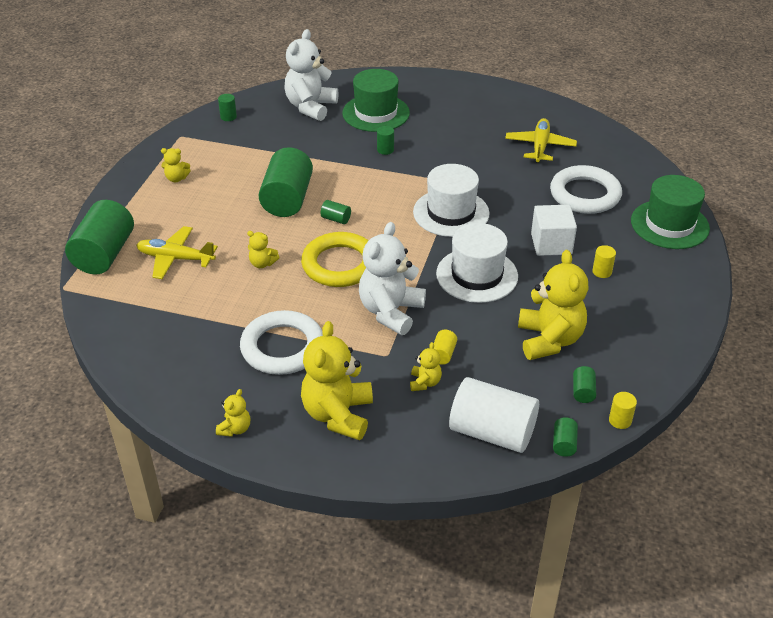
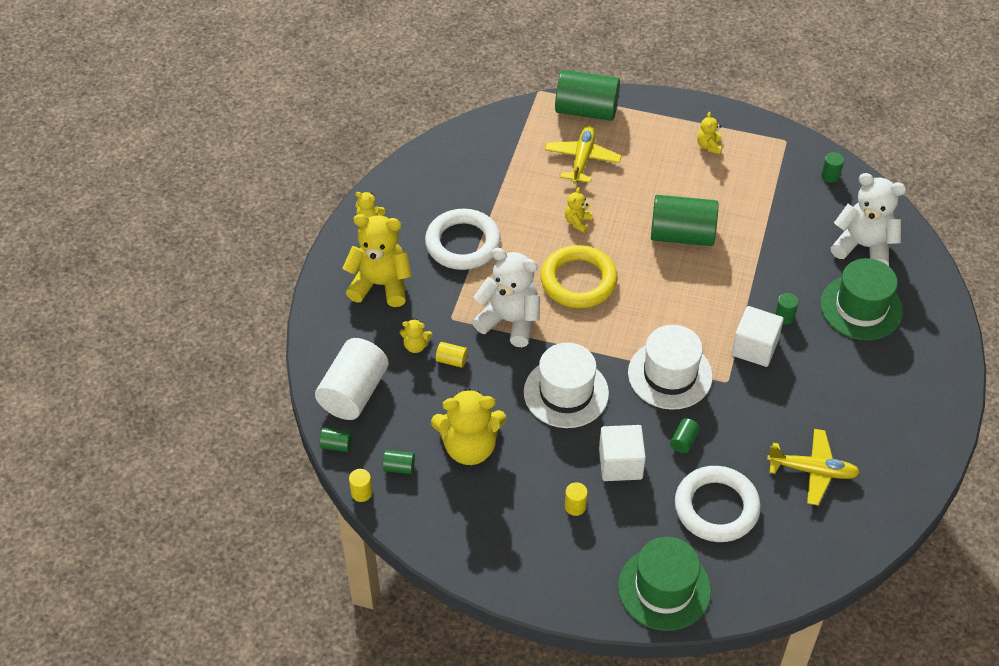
camera: 90 degrees right, 10 degrees up
(336, 219) = (651, 276): green cylinder -> green cylinder (683, 441)
(419, 166) = (754, 347): none -> white cube

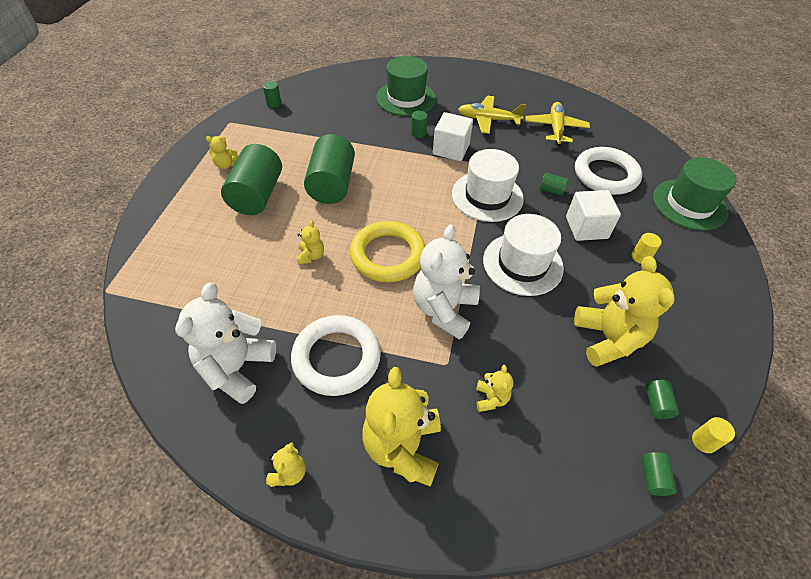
camera: 95 degrees left, 0 degrees up
(353, 392) = (573, 464): white cylinder -> none
(451, 360) = (504, 360): yellow cylinder -> none
(578, 222) = (311, 256): yellow teddy bear -> yellow teddy bear turned 105 degrees counterclockwise
(582, 159) = (223, 252): yellow plane -> yellow plane (488, 120)
(586, 110) = (151, 249): green cylinder -> green cylinder (257, 195)
(863, 246) = (347, 93): white teddy bear -> white teddy bear (236, 368)

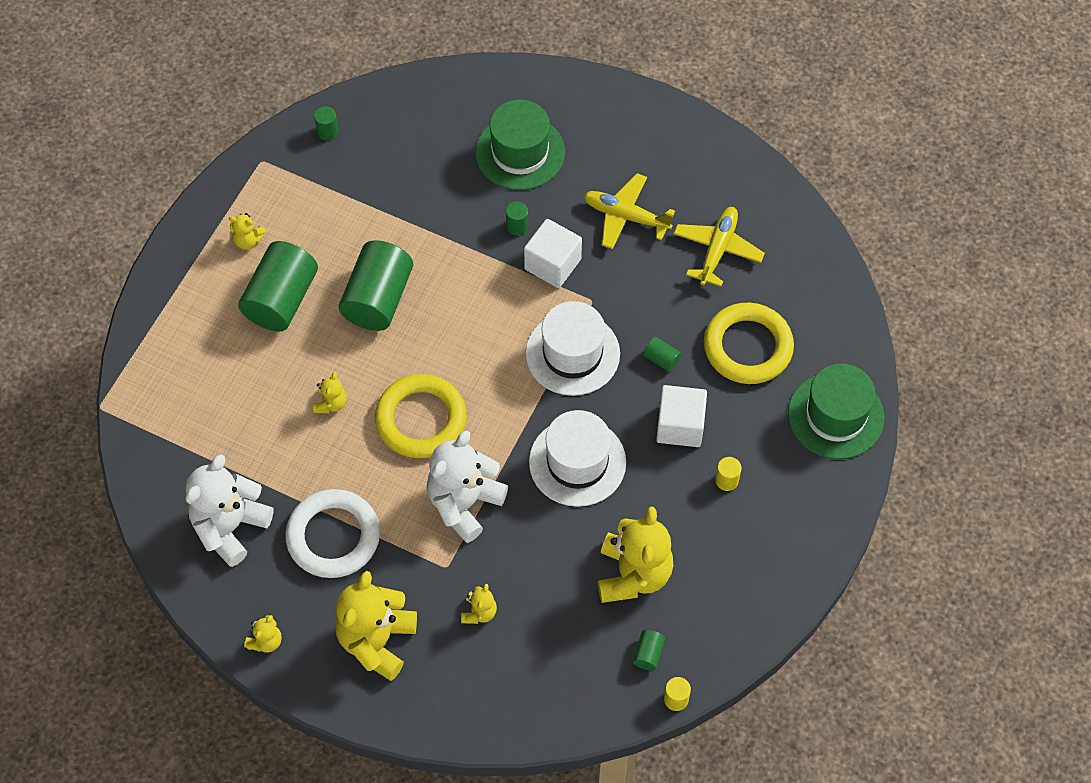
camera: 15 degrees right, 10 degrees up
(605, 175) = (748, 347): white ring -> yellow ring
(653, 477) = (606, 719): green cylinder -> none

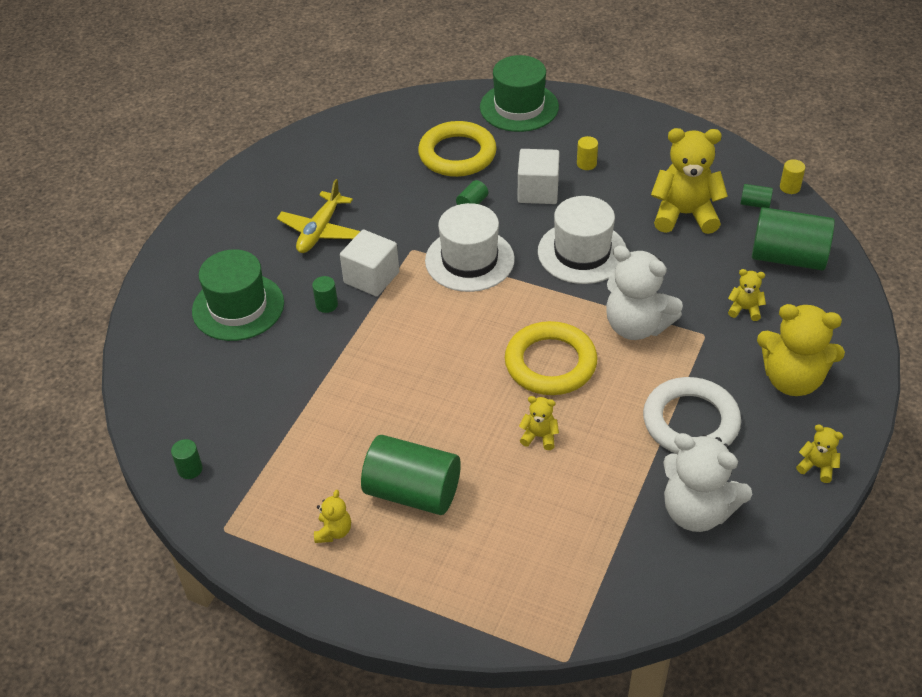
camera: 90 degrees left, 15 degrees down
(378, 298) = (411, 407): green cylinder -> green cylinder (788, 257)
(717, 250) = (358, 173): yellow plane -> none

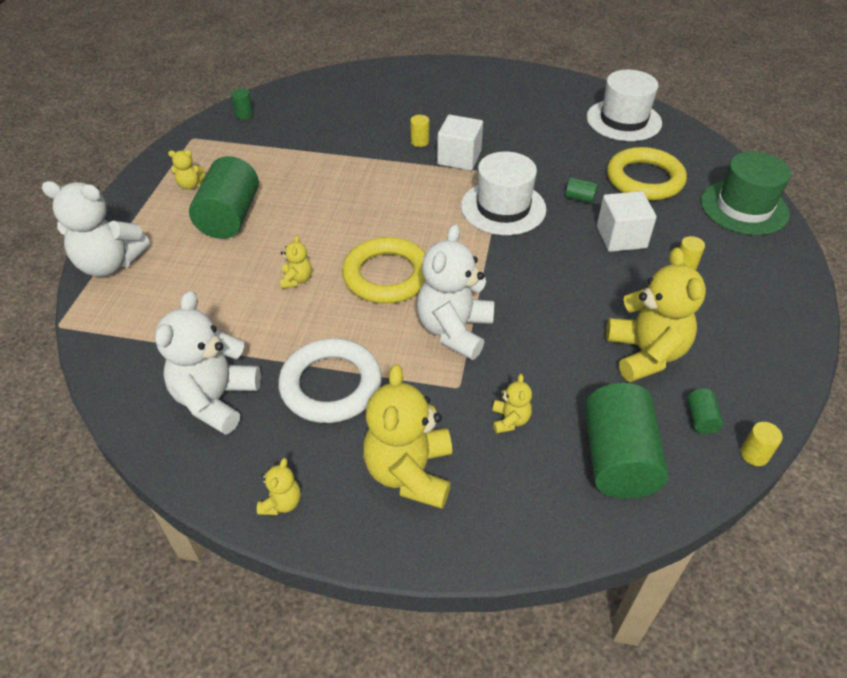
camera: 75 degrees right, 0 degrees up
(238, 307) = (404, 103): green hat -> none
(320, 230) = (503, 123): yellow plane -> none
(326, 305) = (419, 142): green cylinder -> yellow cylinder
(468, 614) = (110, 264): none -> white teddy bear
(582, 252) = (546, 279): white hat -> white hat (623, 120)

